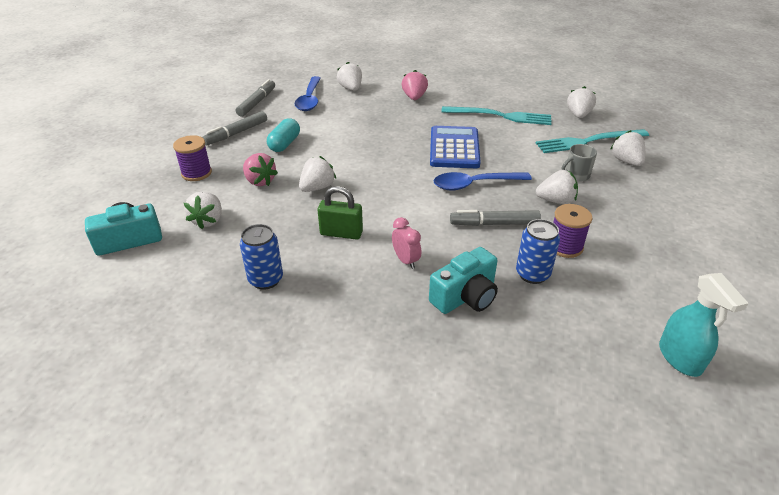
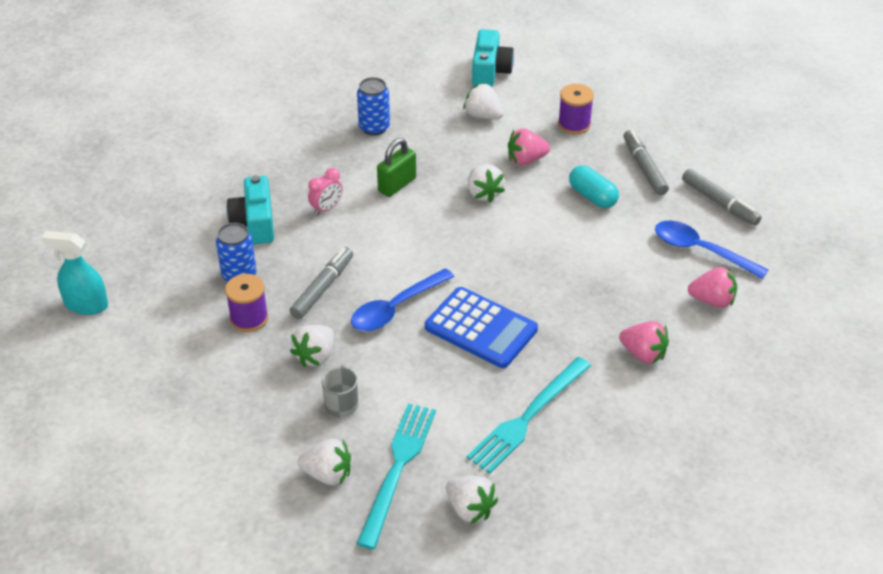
camera: 120 degrees right, 5 degrees up
(351, 89) = (712, 300): white strawberry -> pink strawberry
(406, 260) = (326, 208): pink clock -> pink clock turned 45 degrees counterclockwise
(474, 184) = (396, 308): blue spoon -> blue spoon turned 150 degrees counterclockwise

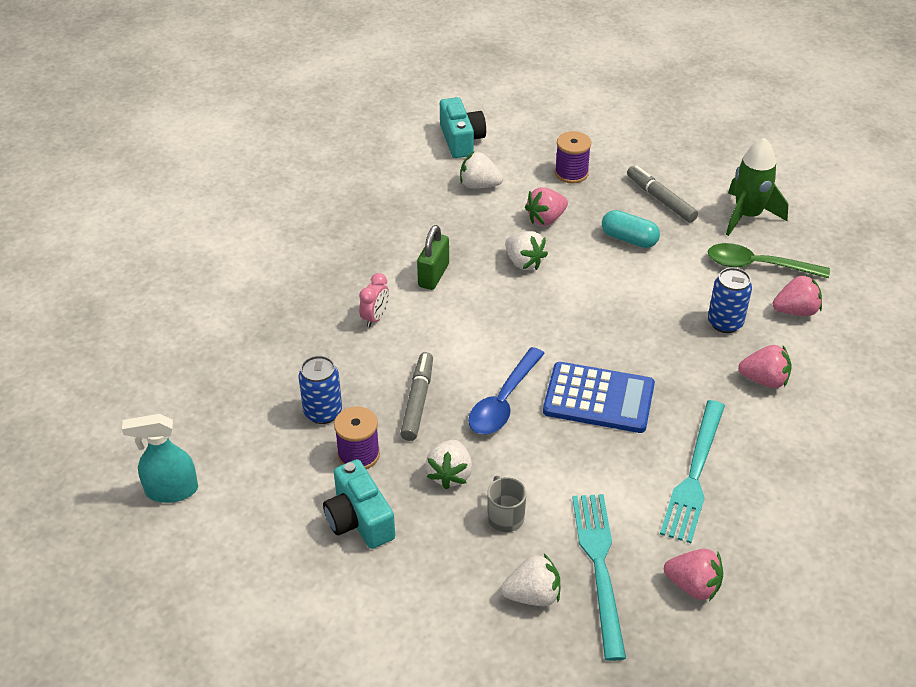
camera: 20 degrees left, 0 degrees up
(254, 223) = (308, 352): turquoise camera -> turquoise camera (359, 519)
(374, 127) = (377, 223): blue can -> blue can (725, 323)
(470, 509) = (693, 586): white strawberry -> pink strawberry
(701, 250) = (758, 266): blue spoon -> green spoon
(720, 203) = (748, 216): grey marker -> green rocket

